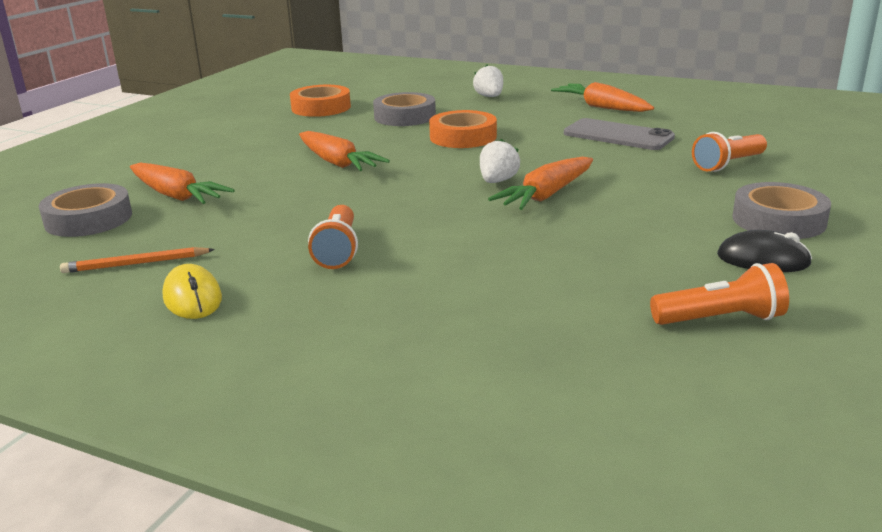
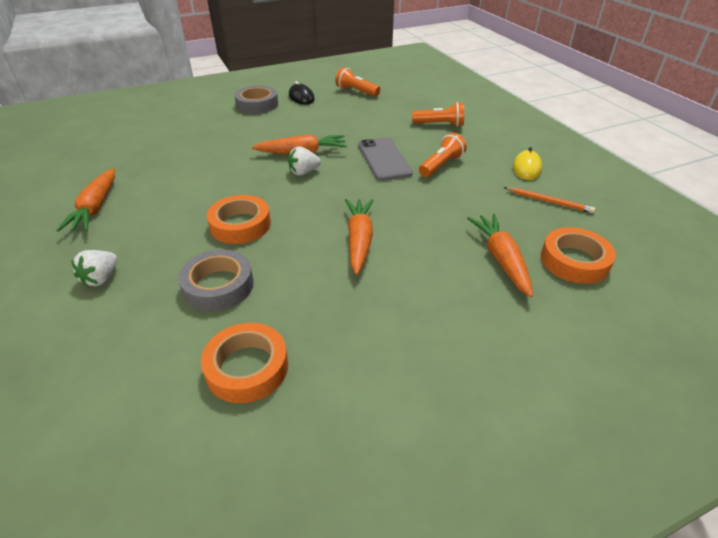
camera: 140 degrees left, 15 degrees up
(88, 219) = (574, 261): grey tape -> orange tape
(618, 135) = (170, 174): grey phone -> grey phone (384, 159)
(728, 164) = (192, 131): orange flashlight -> orange flashlight (439, 124)

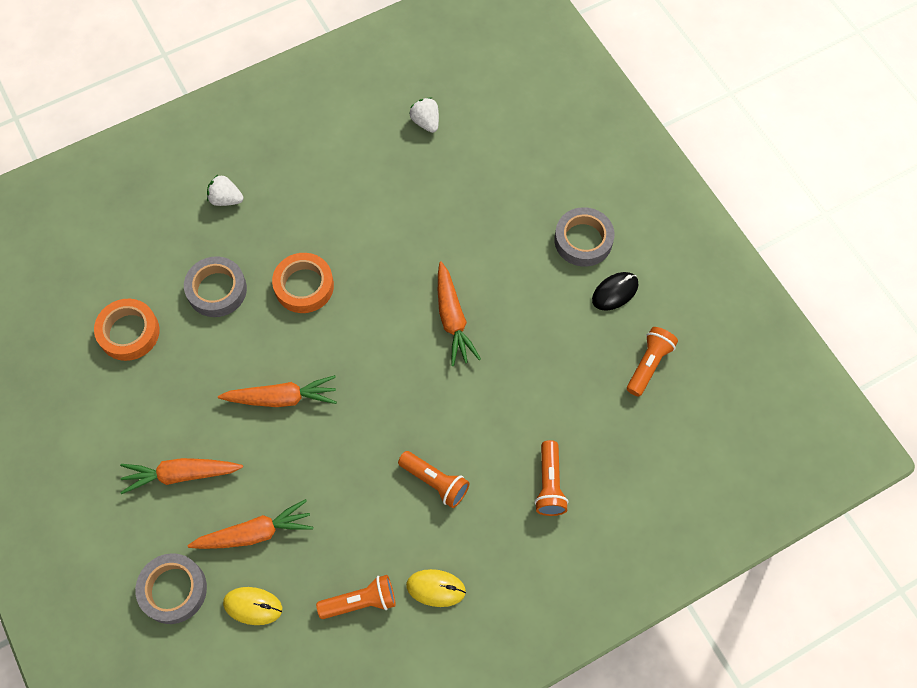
camera: 85 degrees right, 25 degrees up
(95, 208) = (327, 152): orange carrot -> orange carrot (181, 475)
(304, 172) = (407, 328): white strawberry -> white strawberry (426, 122)
(384, 159) = (445, 414): grey phone -> none
(549, 201) = (360, 602): orange pencil -> orange flashlight
(574, 261) = (253, 606): orange tape -> yellow mouse
(578, 319) = (173, 590): none -> grey tape

